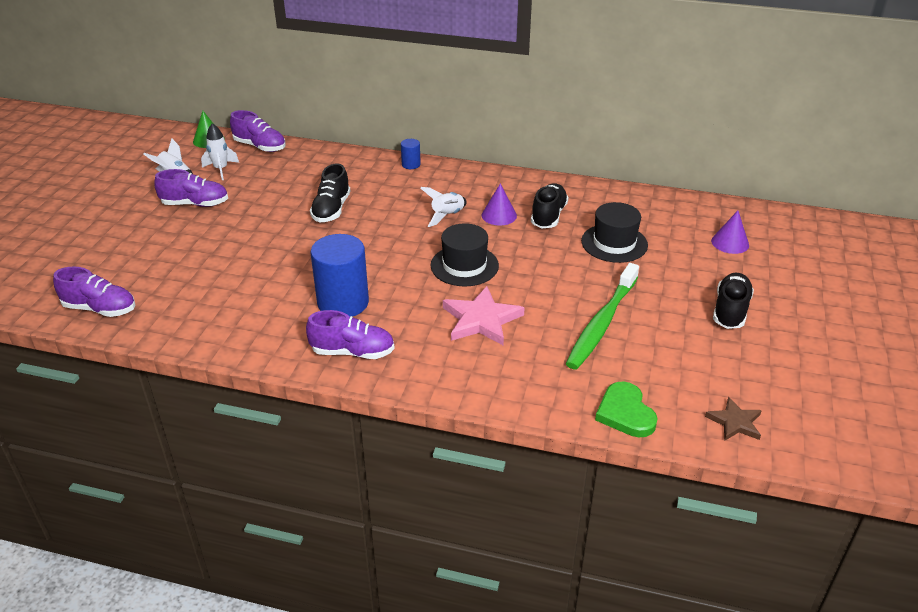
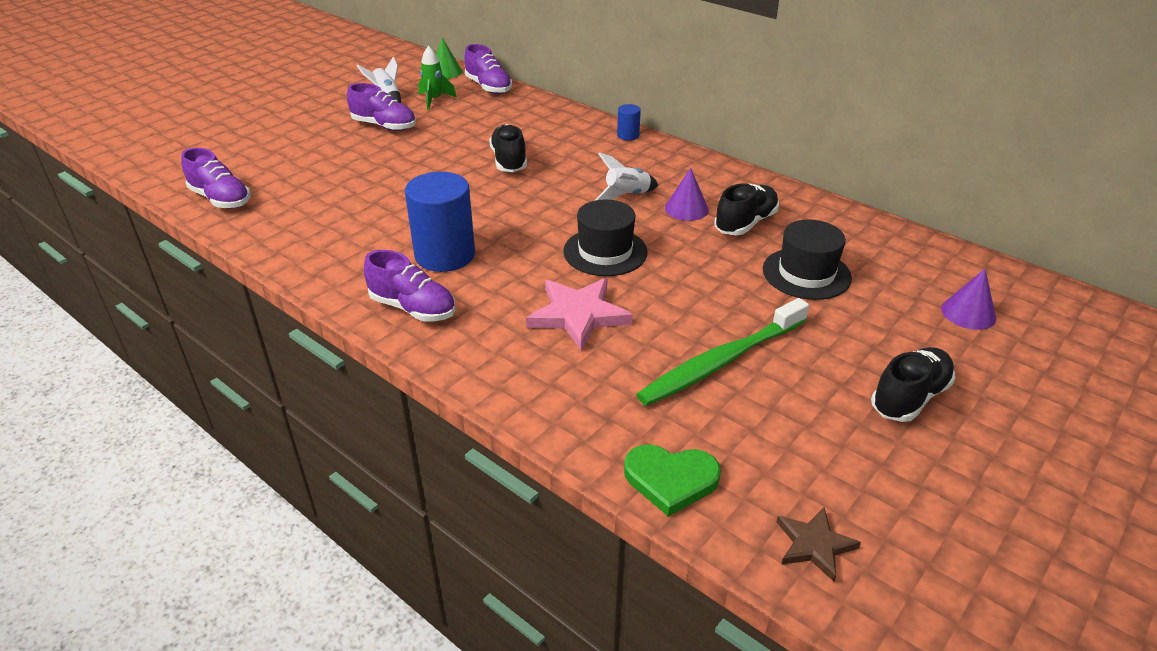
camera: 25 degrees right, 0 degrees up
(221, 169) = (434, 100): white rocket -> green rocket
(331, 210) = (509, 161): black shoe -> black shoe turned 135 degrees clockwise
(625, 413) = (671, 480): green heart -> green heart turned 90 degrees counterclockwise

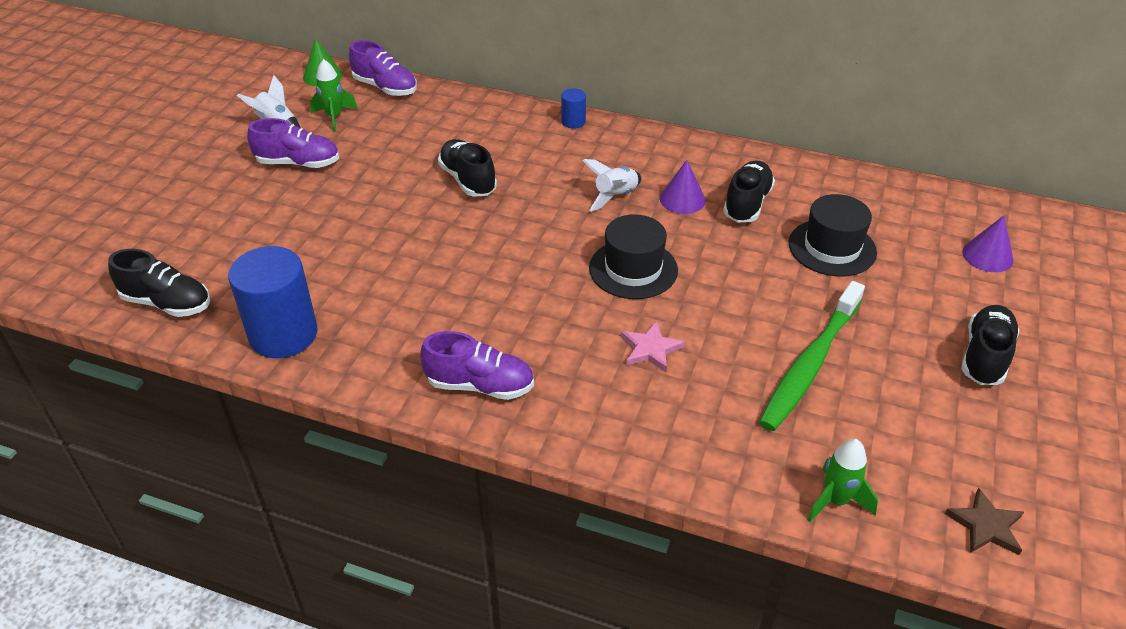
camera: 20 degrees left, 5 degrees up
(221, 199) = (167, 303): purple shoe -> black shoe
(445, 255) = (473, 313): blue cylinder -> blue cylinder (283, 334)
(578, 315) = (650, 349): pink star -> pink star, size x0.59
(671, 480) = (835, 500): green heart -> green rocket

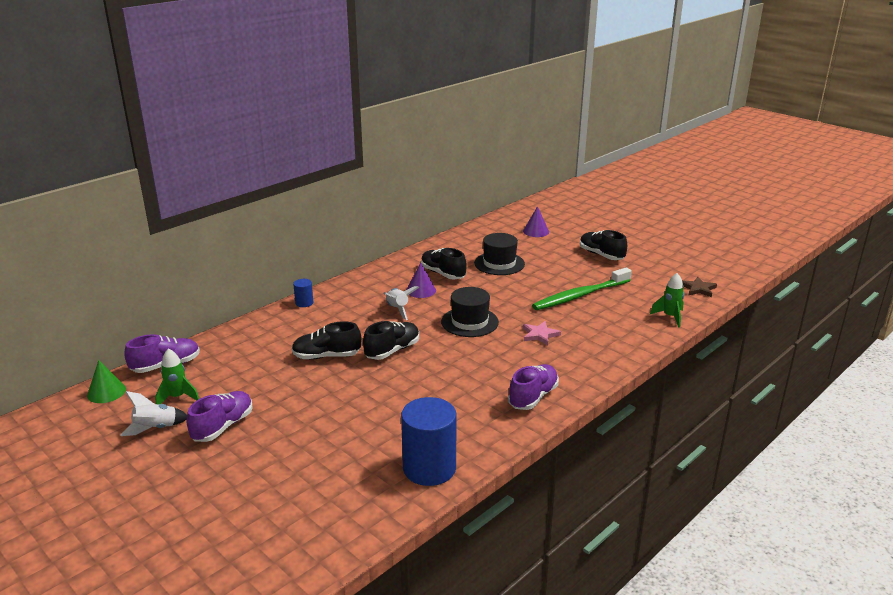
camera: 65 degrees left, 15 degrees down
(167, 303) = (346, 524): black shoe -> black shoe (392, 350)
(810, 364) = (580, 295): green toothbrush -> green toothbrush turned 90 degrees clockwise

